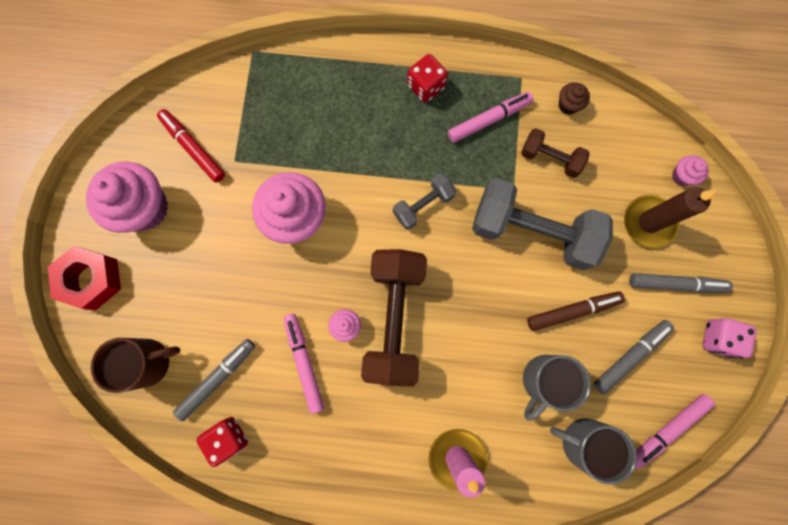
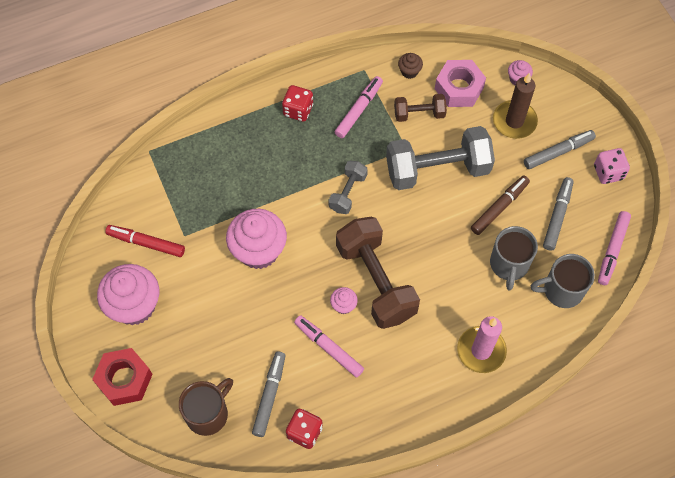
camera: 30 degrees left, 15 degrees down
(610, 152) = (459, 88): none -> pink nut

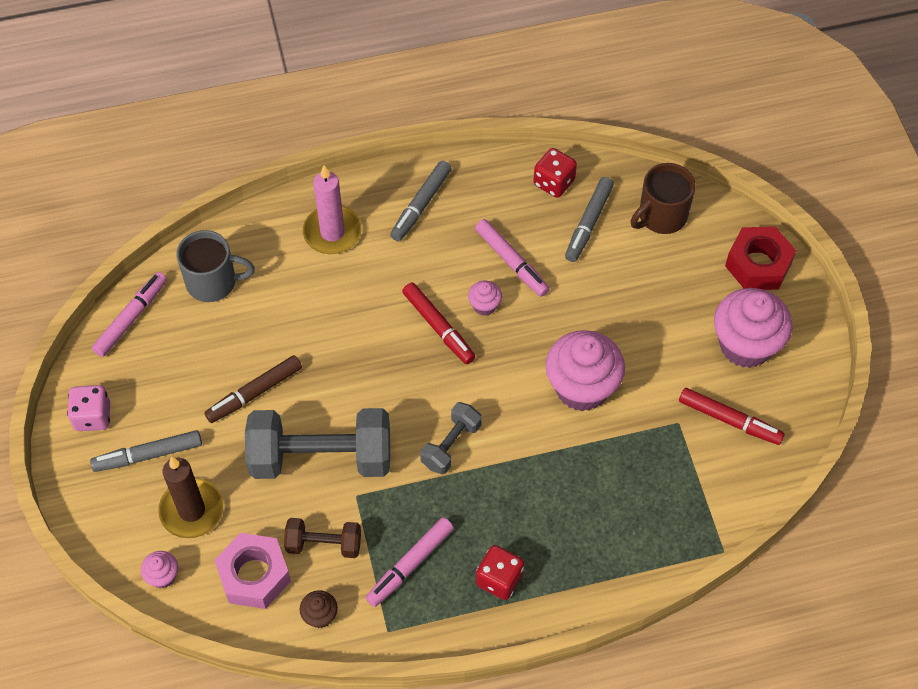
camera: 170 degrees left, 5 degrees down
(376, 281) = (438, 327): brown dumbbell -> red marker
(509, 264) = (266, 321): grey mug -> none
(557, 216) = (183, 370): grey marker -> grey marker (421, 205)

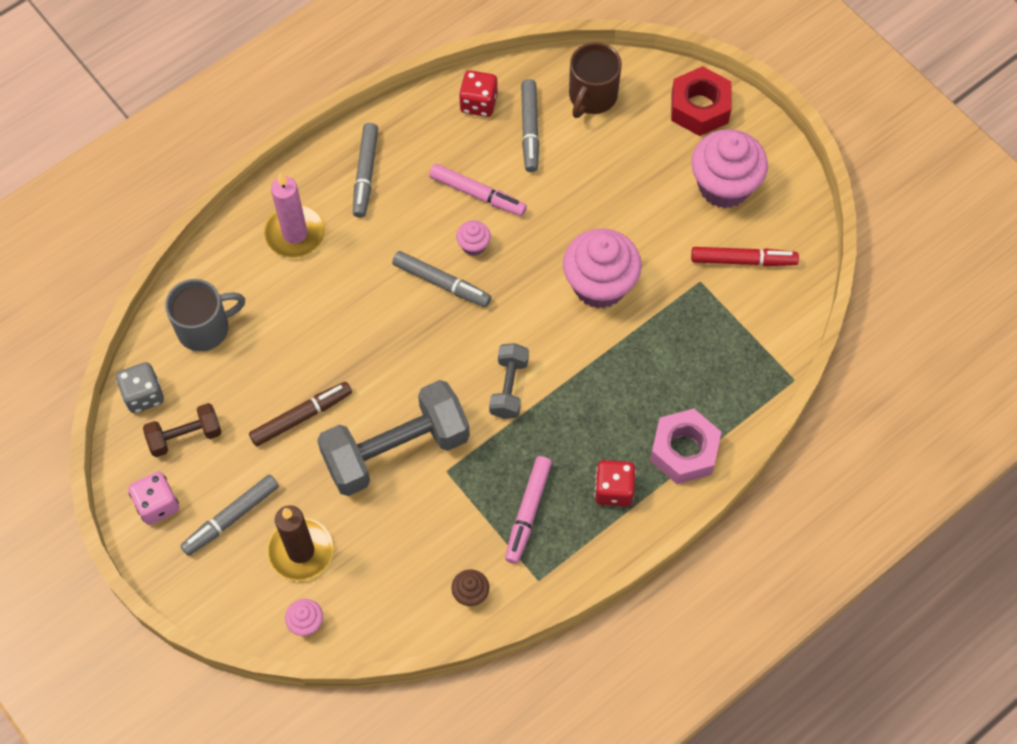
camera: 25 degrees left, 5 degrees up
(131, 318) = (143, 395): pink marker -> grey dice
(254, 393) = (301, 417): brown marker -> brown marker turned 150 degrees counterclockwise
(254, 575) = (391, 584): pink nut -> pink nut (684, 451)
(324, 544) = (440, 528): brown dumbbell -> brown dumbbell (185, 436)
(438, 327) = (441, 283): red marker -> grey marker

